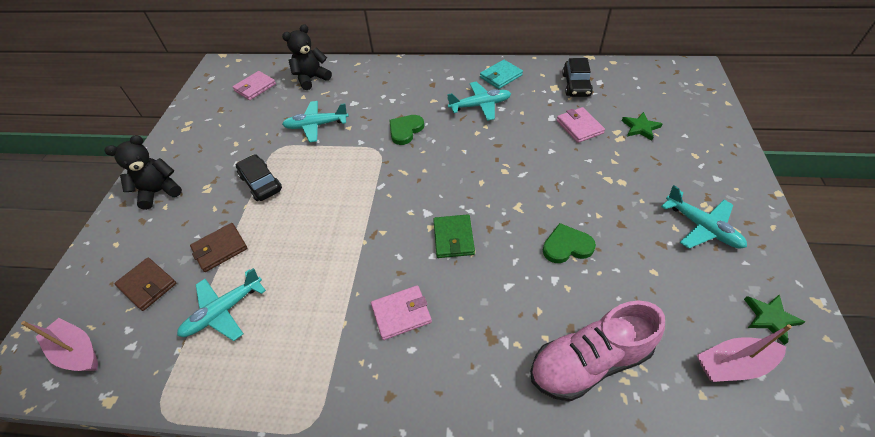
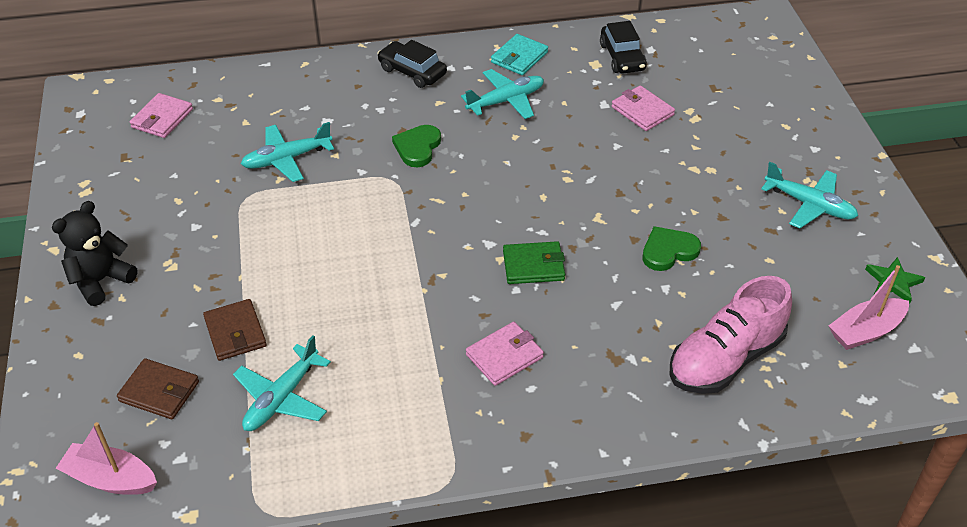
camera: 20 degrees left, 5 degrees down
(220, 249) = (235, 332): brown wallet -> brown wallet turned 60 degrees counterclockwise
(261, 183) = (246, 245): black car -> black car (412, 72)
(312, 79) = (245, 94): black teddy bear -> none
(453, 238) = (533, 266): green wallet -> green wallet turned 75 degrees counterclockwise
(640, 128) = (716, 102): green star -> none

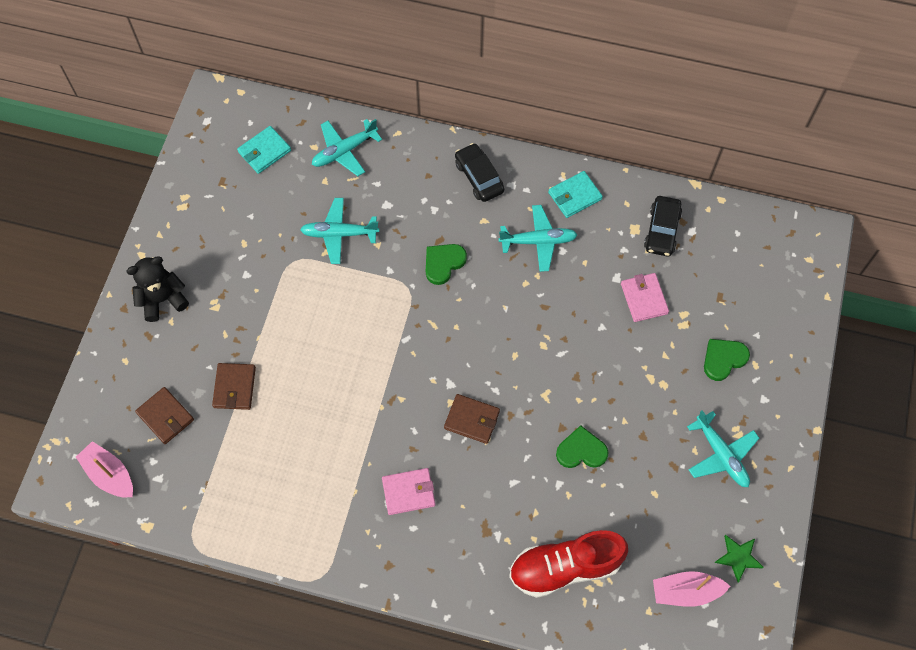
camera: 25 degrees right, 20 degrees up
(162, 118) = (264, 151): pink wallet -> turquoise wallet
(282, 398) = (242, 459): turquoise plane -> turquoise plane (344, 151)
(533, 266) = (472, 420): green wallet -> brown wallet
(725, 359) = (565, 567): pink shoe -> red shoe
(753, 131) = (723, 359): none -> green heart

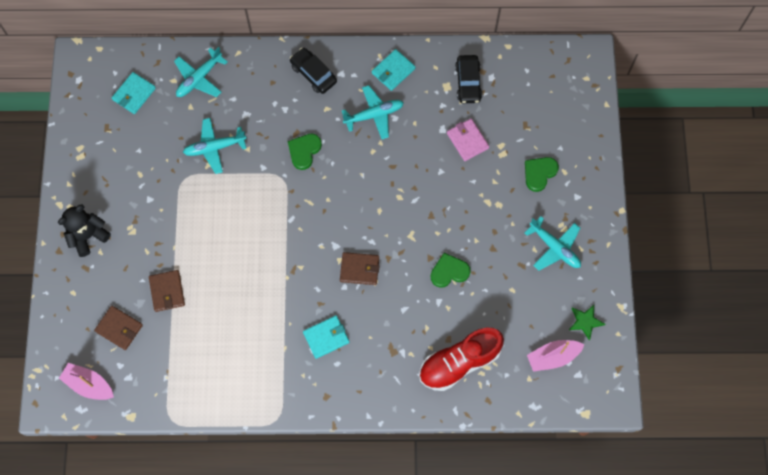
camera: 15 degrees left, 5 degrees up
(408, 492) = (326, 337): pink wallet -> turquoise wallet

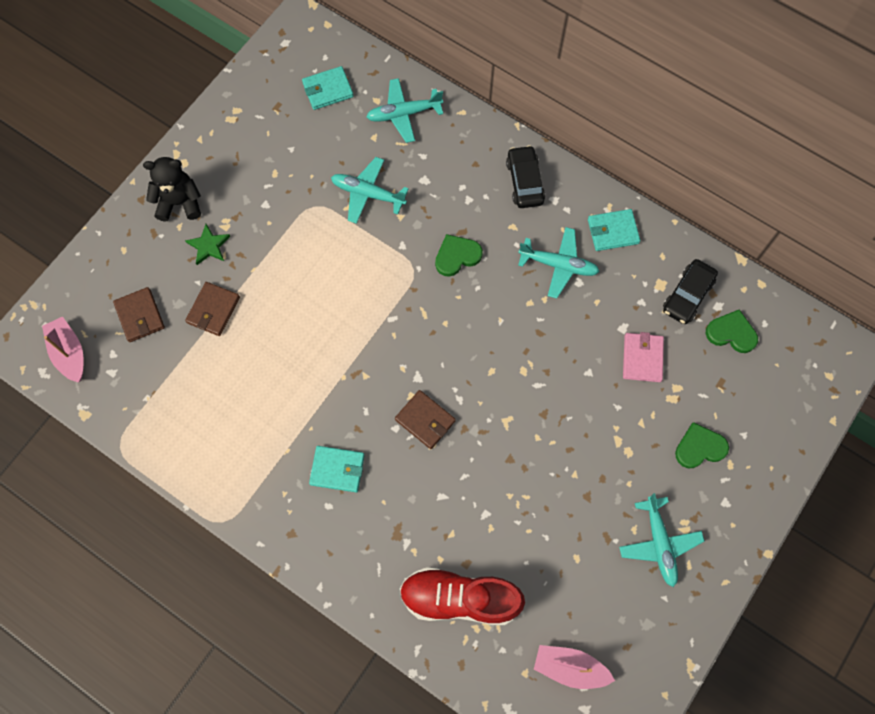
camera: 35 degrees right, 0 degrees up
(449, 271) = (520, 489): green heart -> green heart (731, 333)
(585, 322) = (636, 653): green star -> green star (209, 246)

